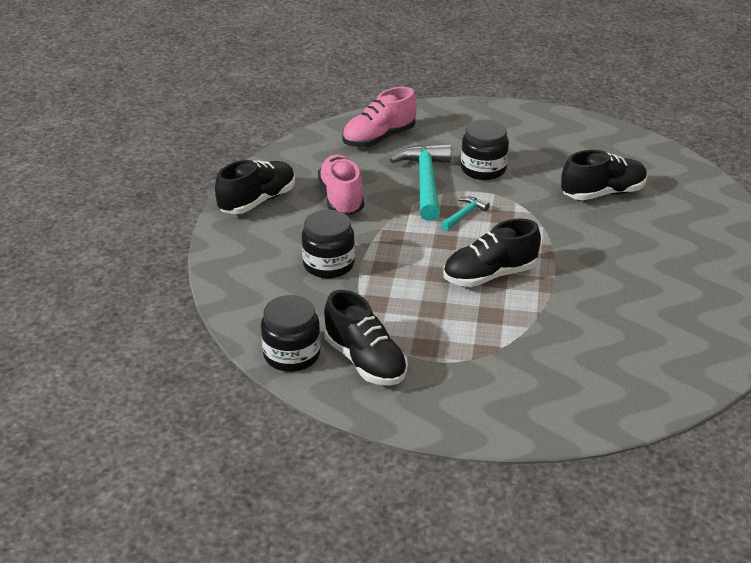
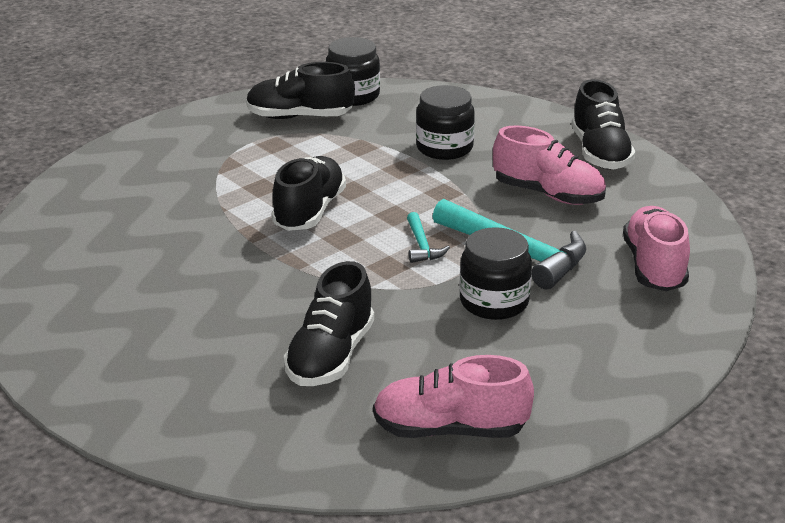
camera: 130 degrees right, 5 degrees down
(595, 140) = (450, 429): none -> pink shoe

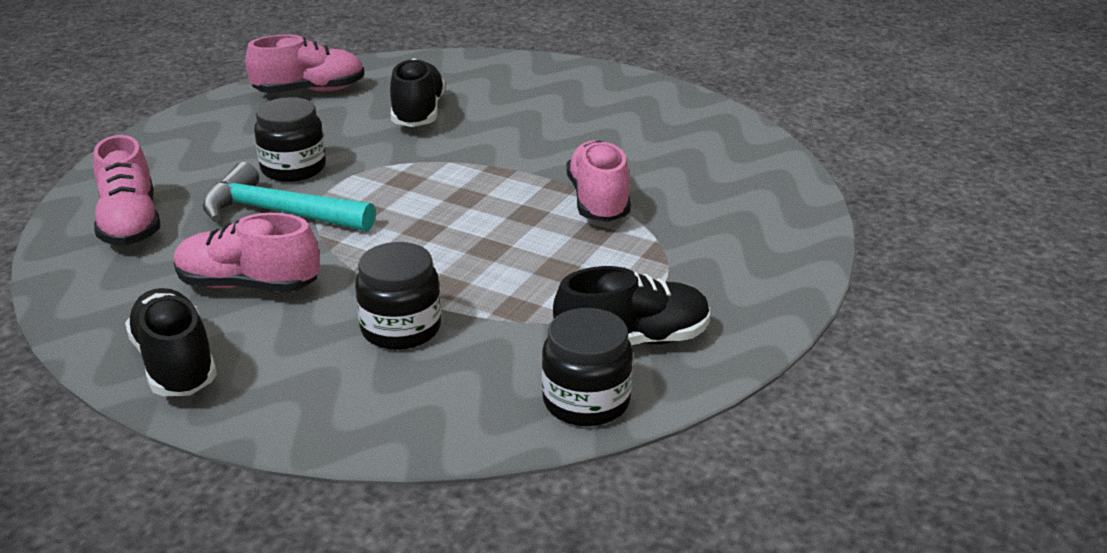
camera: 160 degrees right, 0 degrees up
(231, 212) = (598, 201): none -> pink shoe
(309, 211) = (518, 216): black shoe -> none
(422, 246) = (379, 203): turquoise hammer -> none

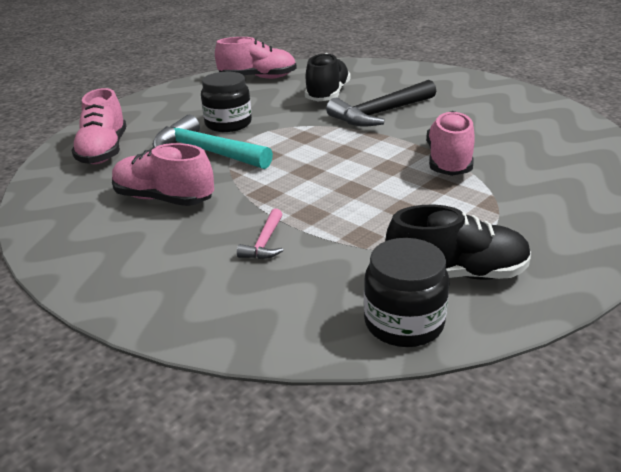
camera: 15 degrees right, 0 degrees up
(175, 364) = (86, 251): black shoe -> none
(401, 329) = (265, 243): black jar -> pink hammer
(497, 138) = (380, 113): none -> black hammer

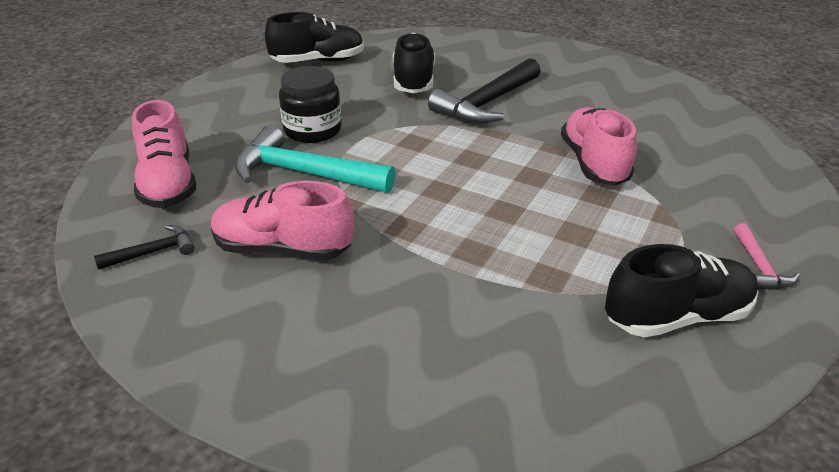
camera: 15 degrees left, 5 degrees up
(71, 192) = (153, 252): none -> black hammer
(258, 78) = (318, 61): pink shoe -> black shoe
(265, 243) = (439, 300): pink hammer -> pink hammer (759, 267)
(404, 323) = (652, 392): black jar -> none

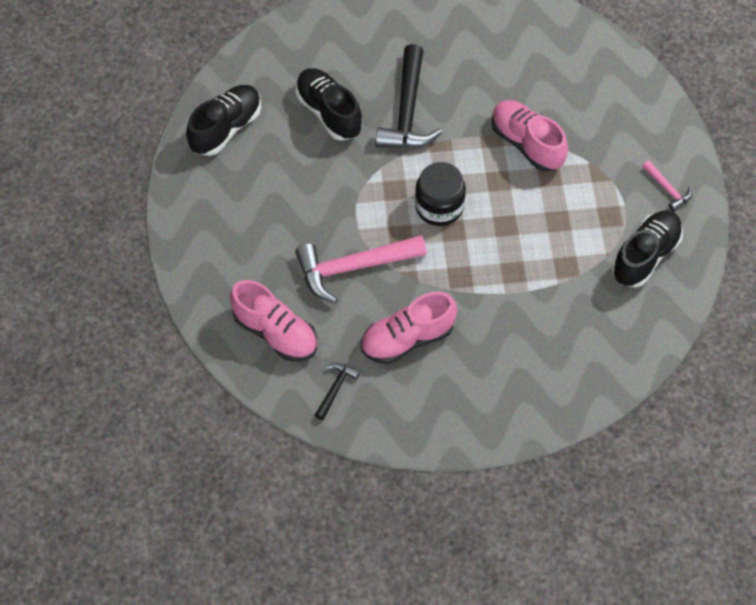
camera: 35 degrees left, 25 degrees up
(304, 173) = (353, 267): turquoise hammer -> pink hammer
(313, 130) = (313, 220): black jar -> black jar (439, 206)

